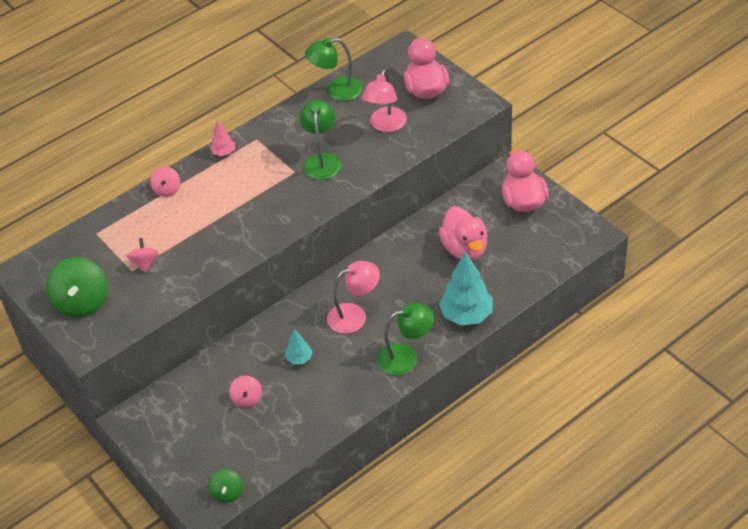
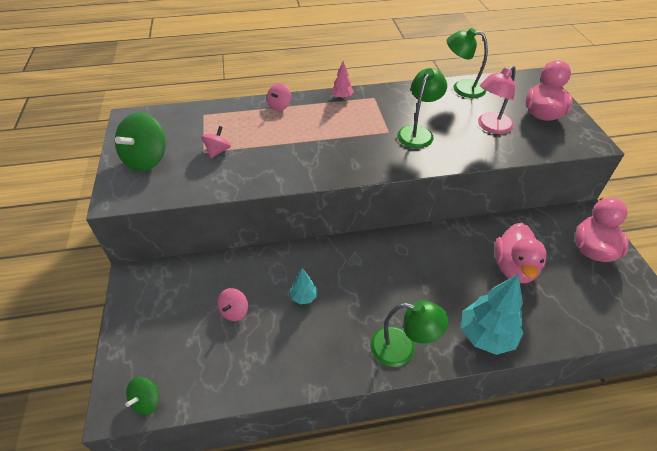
camera: 25 degrees right, 0 degrees up
(354, 315) = (377, 281): pink lamp -> none

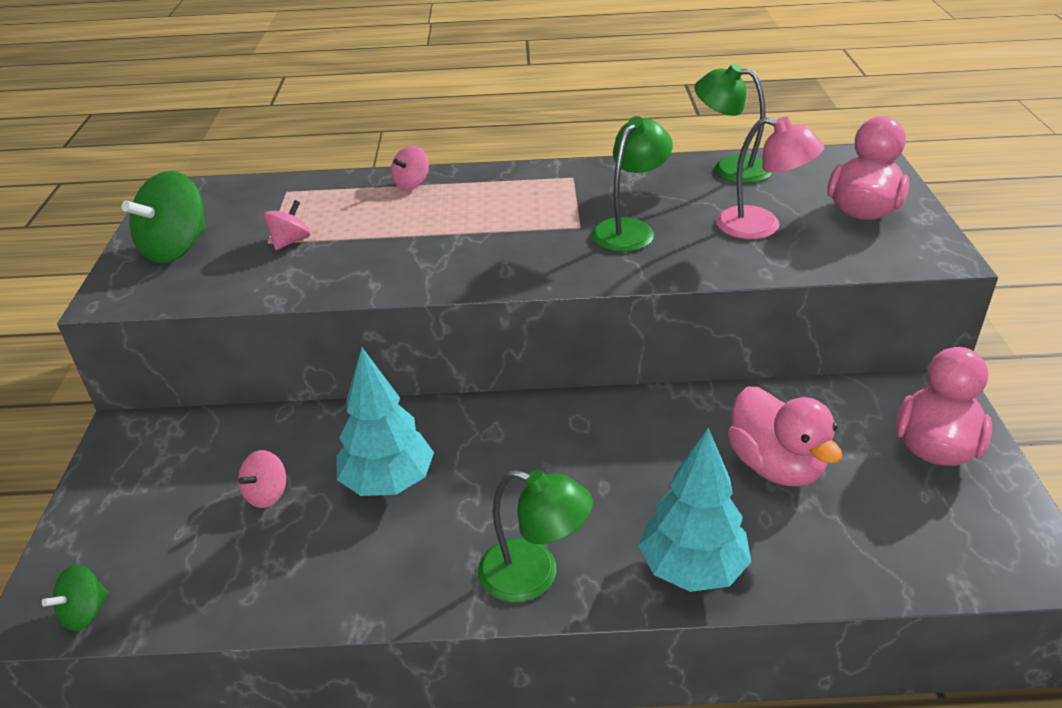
camera: 10 degrees right, 10 degrees down
(304, 297) = (388, 482): turquoise tree -> turquoise tree, size x2.00
(342, 97) = (519, 175): pink tree -> none
(490, 127) = (761, 226): pink lamp -> pink lamp turned 120 degrees counterclockwise
(514, 268) = (776, 466): pink duck -> pink duck turned 45 degrees counterclockwise

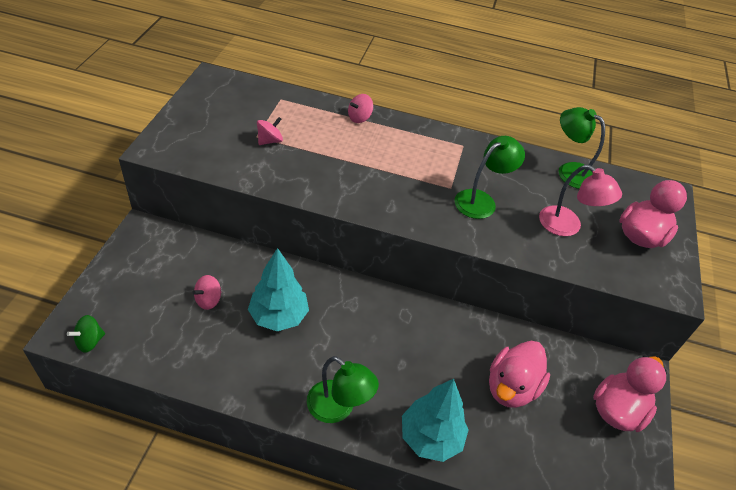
camera: 10 degrees right, 10 degrees up
(176, 248) = (201, 124): green spinning top -> none
(776, 466) = (511, 387): pink duck -> pink duck turned 45 degrees clockwise

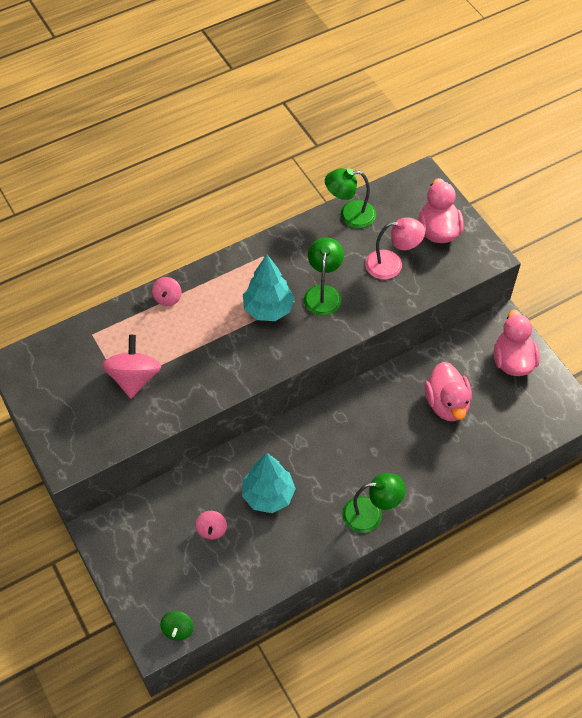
camera: 40 degrees left, 10 degrees up
(270, 141) = (134, 378): pink spinning top -> pink spinning top, size x1.86
(430, 437) = (436, 478): turquoise tree -> turquoise tree (268, 309)

